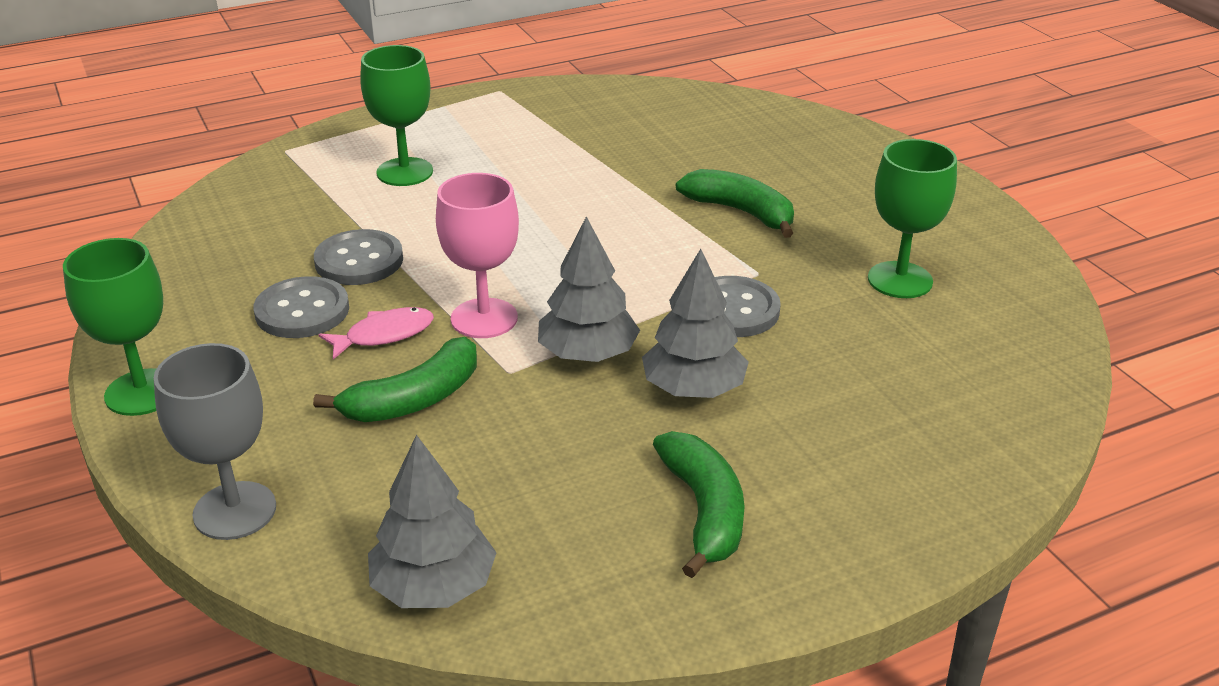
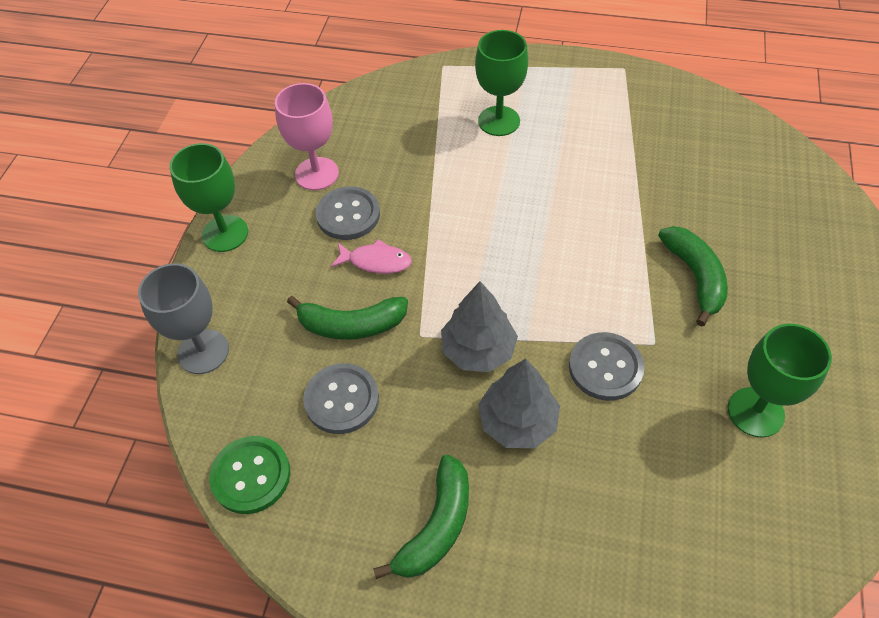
camera: 40 degrees right, 20 degrees up
(359, 261) = (410, 189): grey button -> grey button (342, 400)
(434, 587) = (251, 475): grey tree -> green button
(484, 318) = (442, 281): pink goblet -> pink goblet (317, 174)

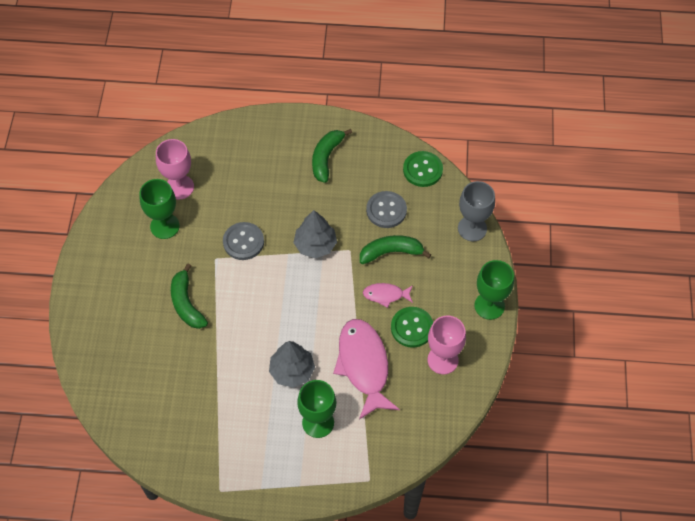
camera: 170 degrees right, 5 degrees up
(348, 215) = (412, 328): grey button -> green button
(427, 176) = (364, 365): none -> pink fish
(517, 422) = (290, 209): grey tree -> grey tree (292, 371)
(740, 492) = (179, 187): none -> pink goblet

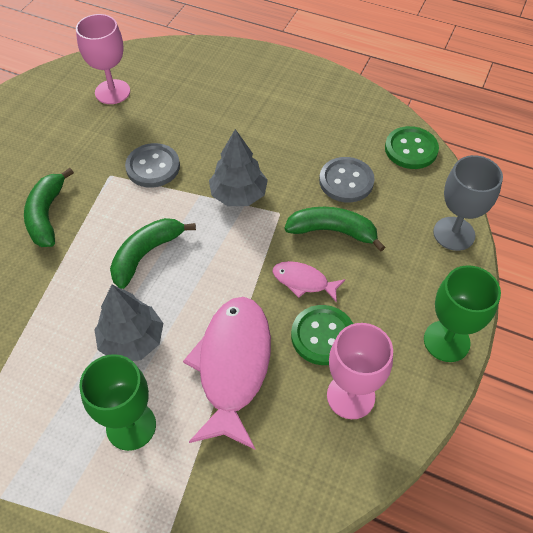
camera: 20 degrees right, 5 degrees down
(165, 226) = (72, 125): green goblet -> none
(326, 158) = (296, 106): green banana -> green banana (146, 254)

